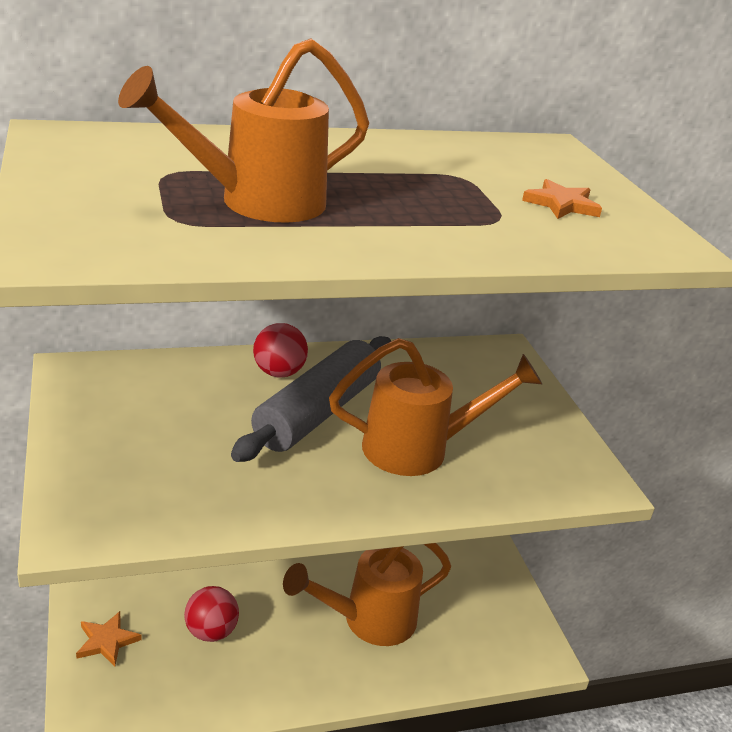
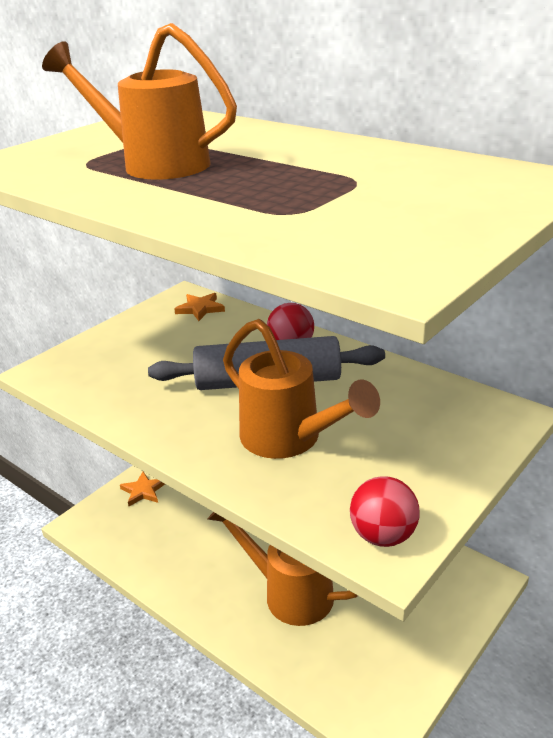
camera: 60 degrees right, 0 degrees up
(211, 631) = (194, 525): red ball -> red ball (383, 535)
(561, 204) = (389, 218): orange star -> orange star (200, 309)

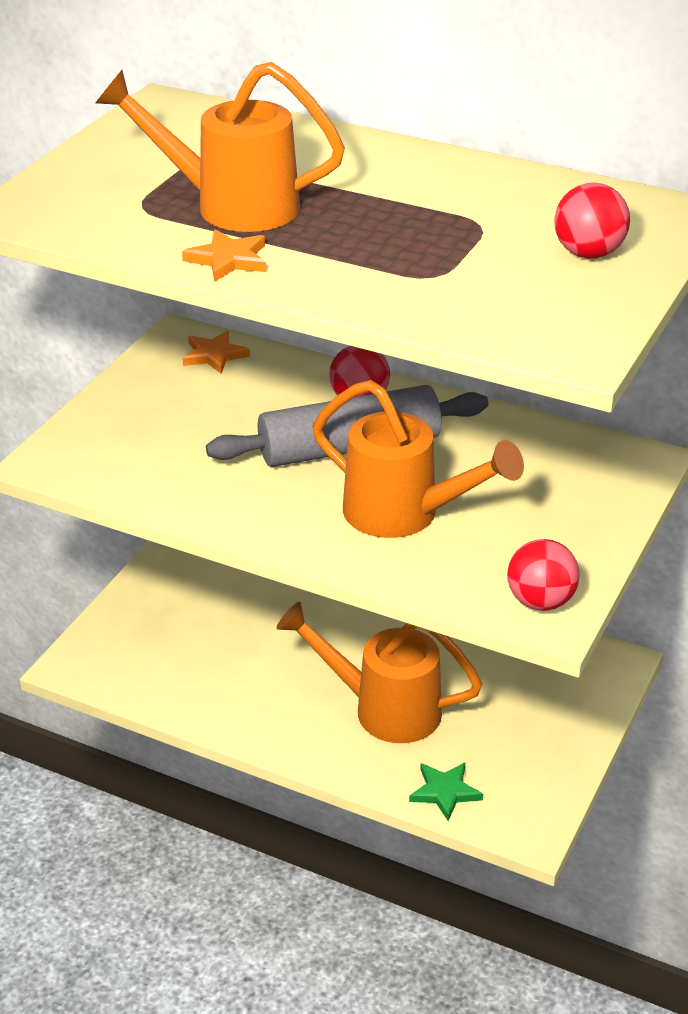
camera: 15 degrees left, 5 degrees up
(143, 491) = (143, 613): orange star -> orange star (228, 259)
(316, 677) = (445, 792): none -> green star
(449, 203) = (588, 253): none -> red ball

